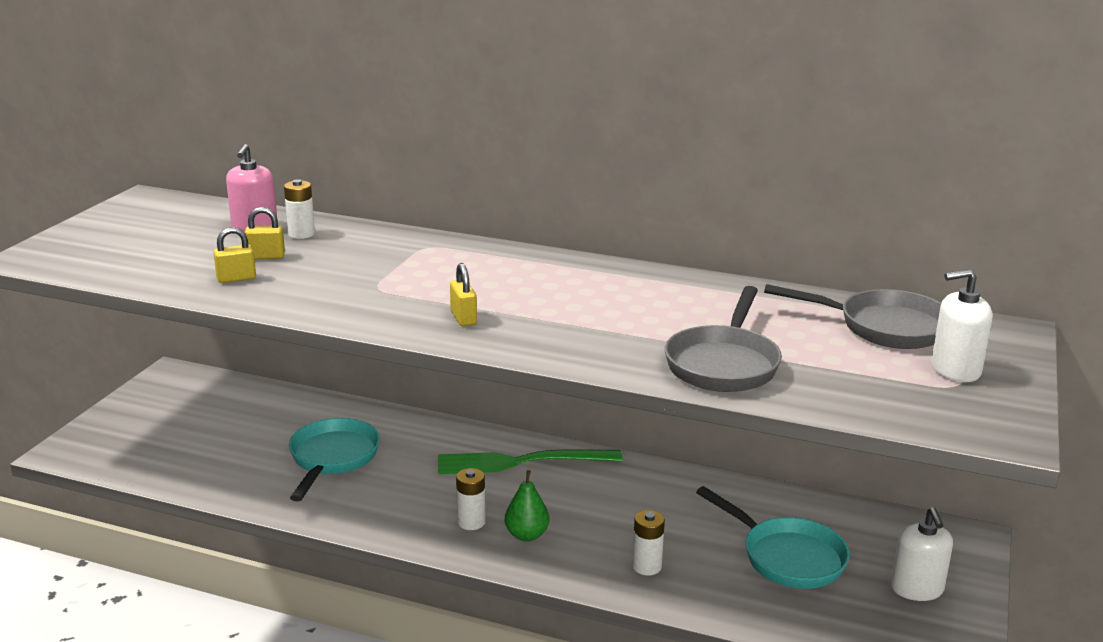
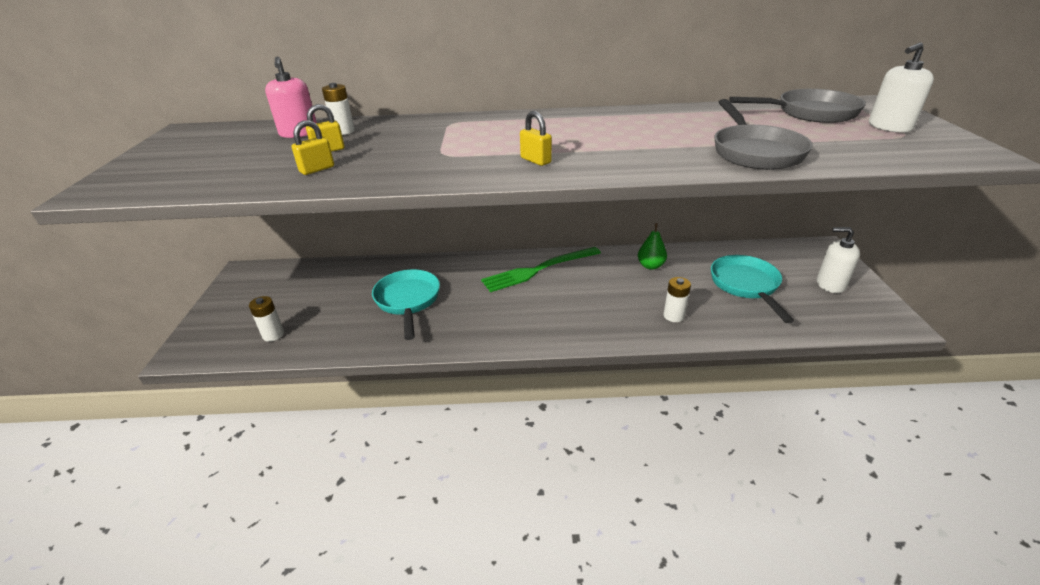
camera: 20 degrees left, 10 degrees up
(471, 522) = (538, 319): white battery -> white battery (273, 335)
(527, 535) = (582, 317): green pear -> green pear (650, 266)
(787, 557) = (746, 286): turquoise pan -> turquoise pan turned 120 degrees counterclockwise
(916, 589) = (830, 284): white soap dispenser -> white soap dispenser turned 135 degrees clockwise

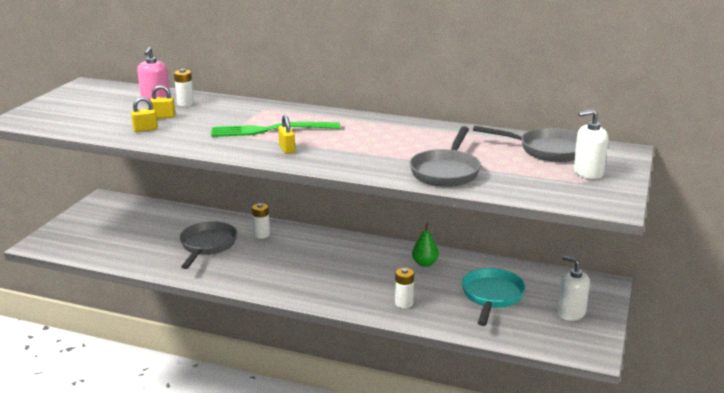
camera: 20 degrees right, 10 degrees down
(273, 335) = (100, 247): white battery -> white battery (261, 234)
(408, 301) = (207, 246): turquoise pan -> grey pan
(538, 270) = (327, 246): green fork -> green fork (270, 130)

